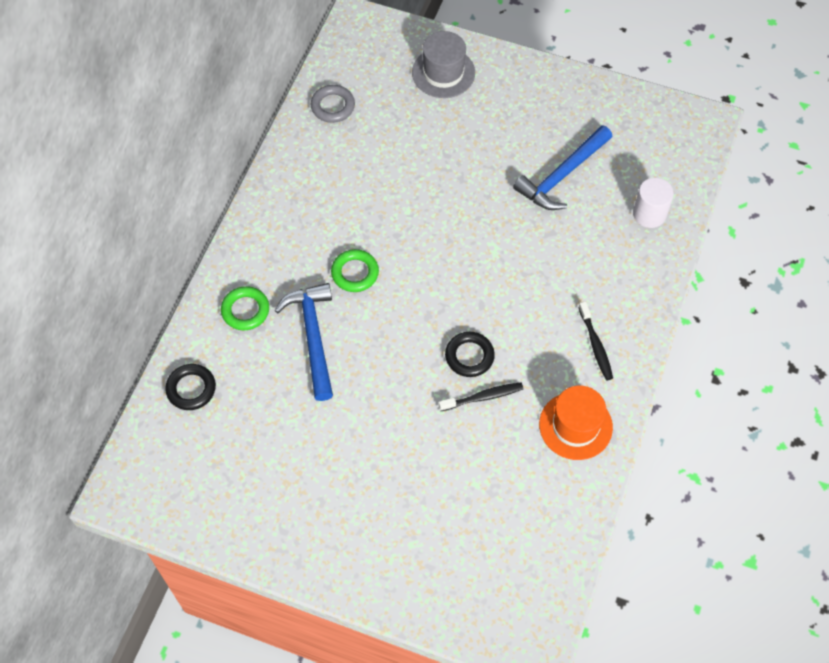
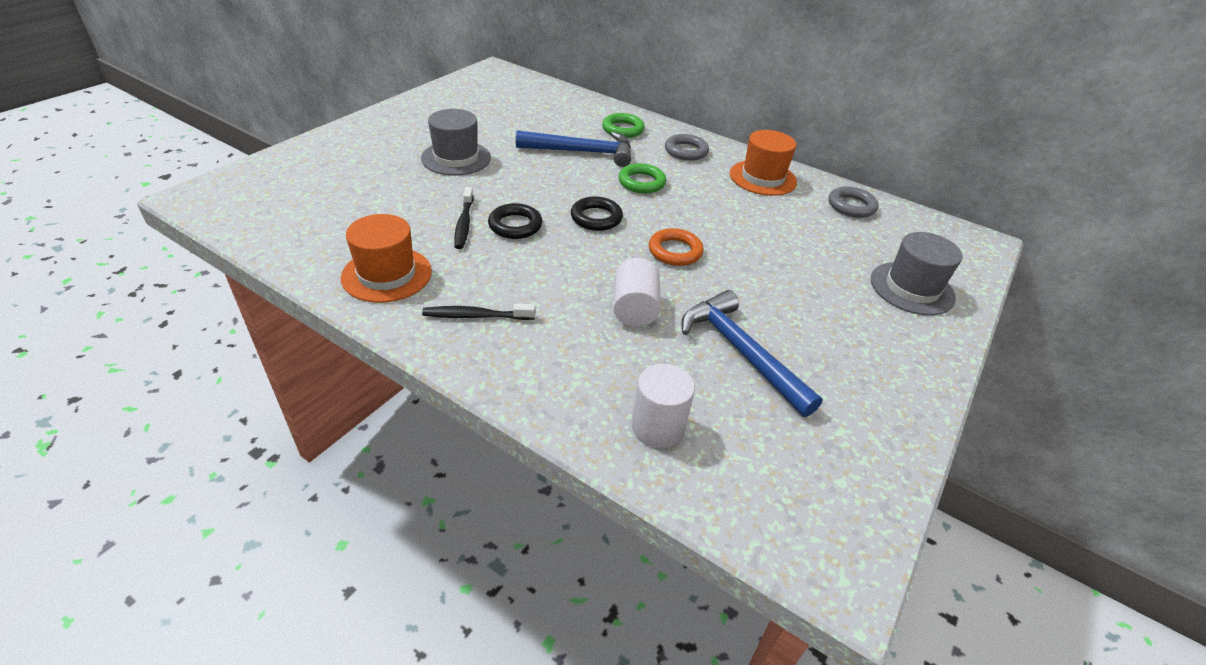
camera: 100 degrees right, 20 degrees down
(191, 389) = (562, 100): black ring -> black ring (596, 218)
(275, 244) = (686, 151): none -> grey ring
(306, 175) = (762, 178): none -> orange hat
(370, 448) = (456, 158): none -> grey hat
(458, 230) = (675, 251): none -> orange ring
(544, 246) = (634, 309): none -> white cylinder

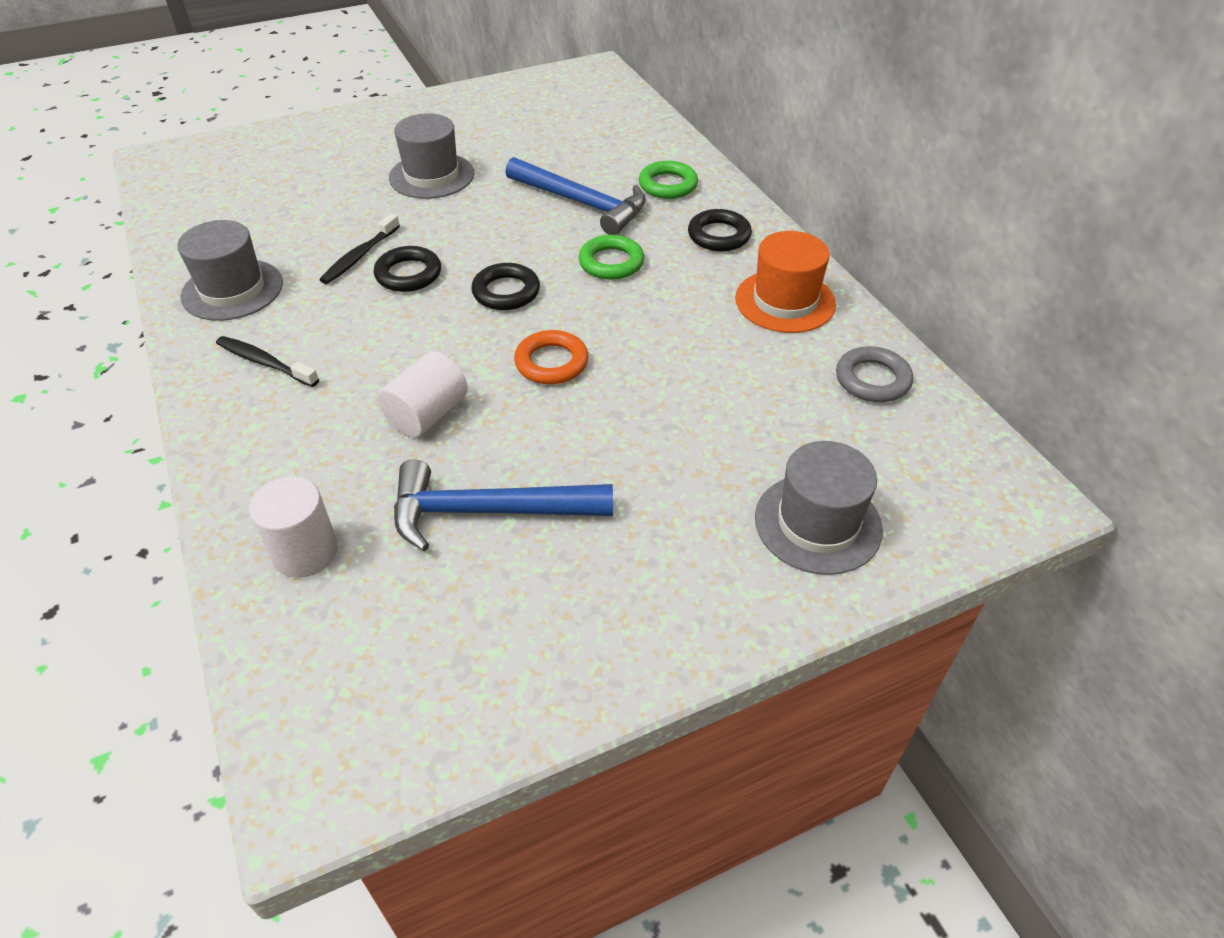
camera: 35 degrees right, 5 degrees up
(387, 274) = (232, 290): orange hat -> grey hat
(686, 151) = (719, 235): grey ring -> black ring
(741, 352) = (488, 511): blue hammer -> blue hammer turned 90 degrees counterclockwise

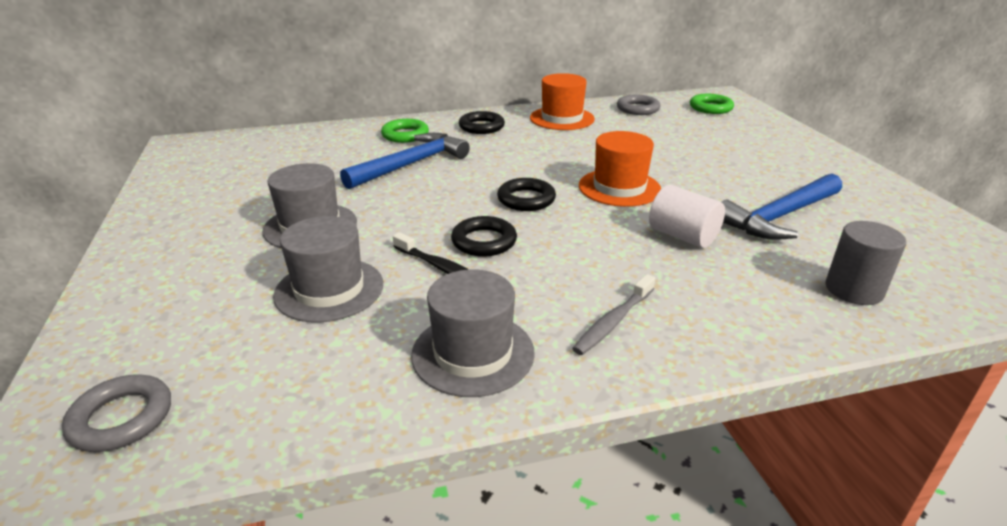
camera: 80 degrees left, 15 degrees down
(193, 169) = (121, 418): none -> grey ring
(265, 362) = (613, 322): black toothbrush -> grey toothbrush
(305, 552) = (853, 290): white cylinder -> grey cylinder
(488, 511) = (779, 216): blue hammer -> blue hammer turned 45 degrees clockwise
(551, 362) = (619, 187): orange ring -> orange hat
(611, 262) = (500, 160): green ring -> green ring (710, 108)
(817, 523) = (754, 132): grey hat -> grey hat (329, 289)

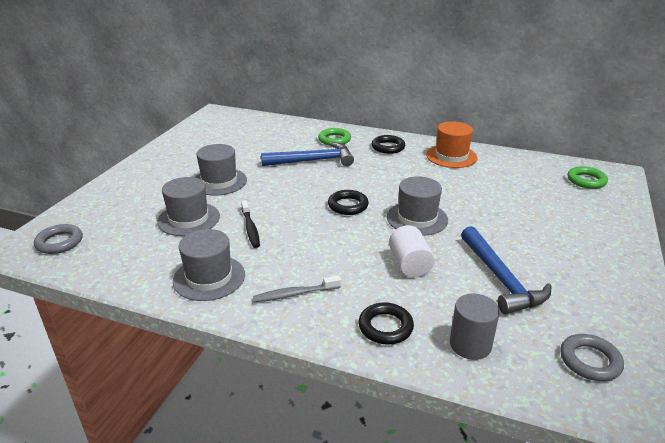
camera: 35 degrees right, 0 degrees up
(484, 241) = (290, 222): black ring -> black ring (385, 327)
(619, 187) = (417, 218): orange hat -> grey hat
(637, 109) = (521, 164): grey ring -> grey ring (590, 361)
(779, 216) = (500, 279): blue hammer -> blue hammer turned 105 degrees counterclockwise

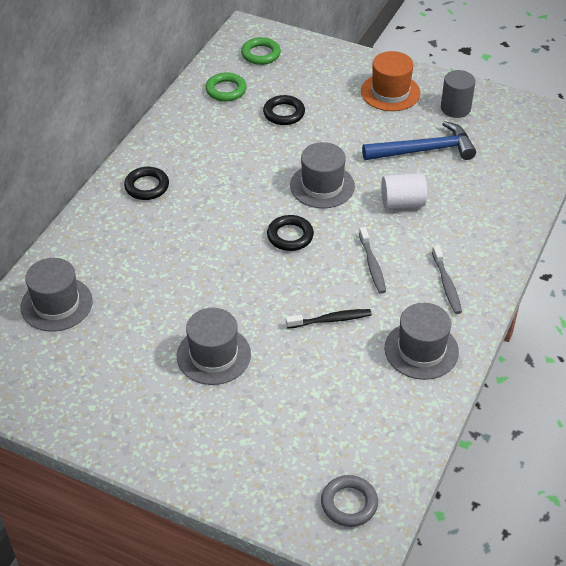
camera: 85 degrees left, 15 degrees up
(188, 219) = (305, 378): grey hat -> grey hat (56, 304)
(313, 161) = (171, 260): blue hammer -> none
(318, 248) = (372, 265): none -> grey toothbrush
(334, 140) = (110, 235): green ring -> green ring (226, 90)
(385, 327) = (488, 229): black ring -> black ring (284, 113)
(451, 156) = (185, 136): orange hat -> orange hat (390, 92)
(470, 345) = (506, 184): grey cylinder -> grey cylinder (455, 108)
(590, 361) = (518, 129): grey ring -> none

